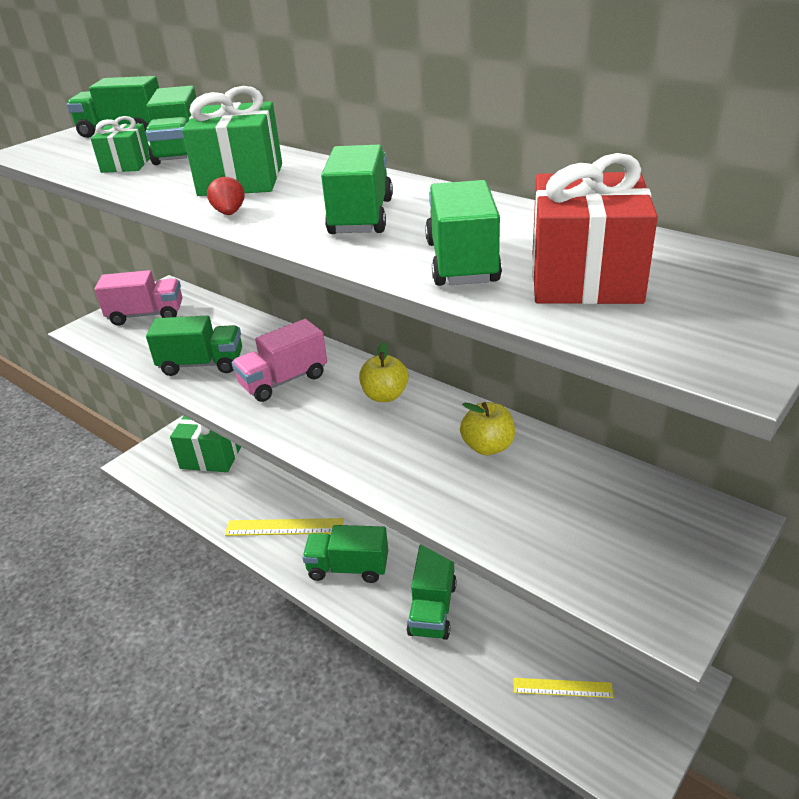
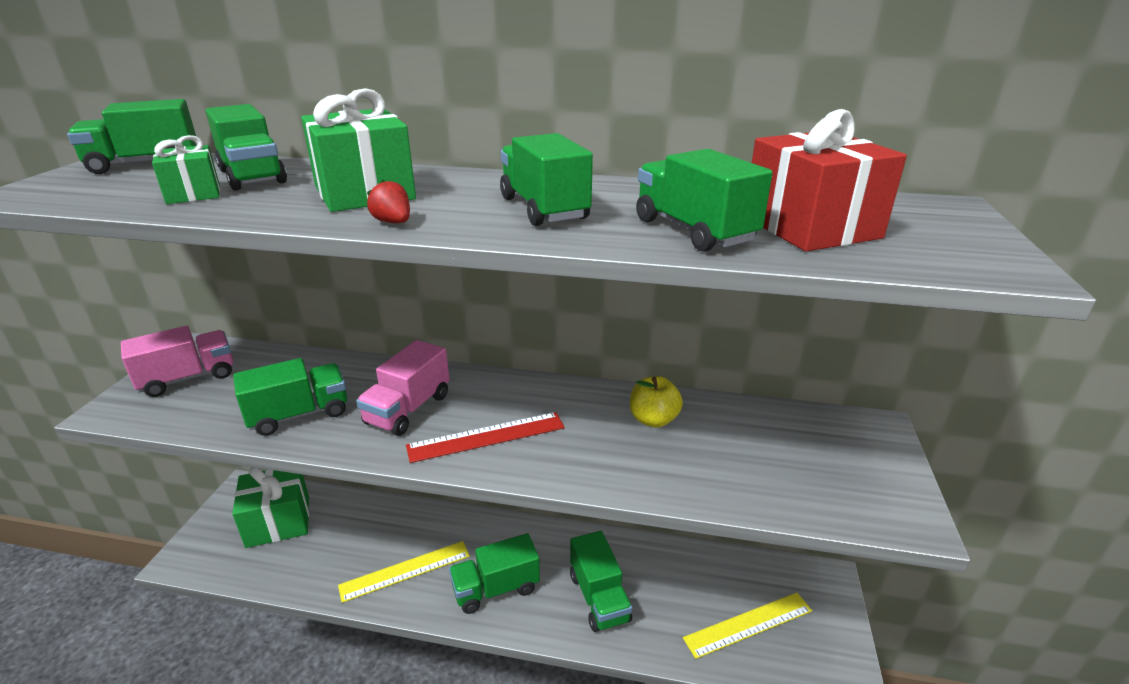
camera: 30 degrees left, 5 degrees down
(327, 422) = (486, 437): none -> red ruler
(385, 396) = (524, 398): yellow apple -> none
(562, 687) = (748, 624): yellow ruler -> yellow ruler, size x1.54

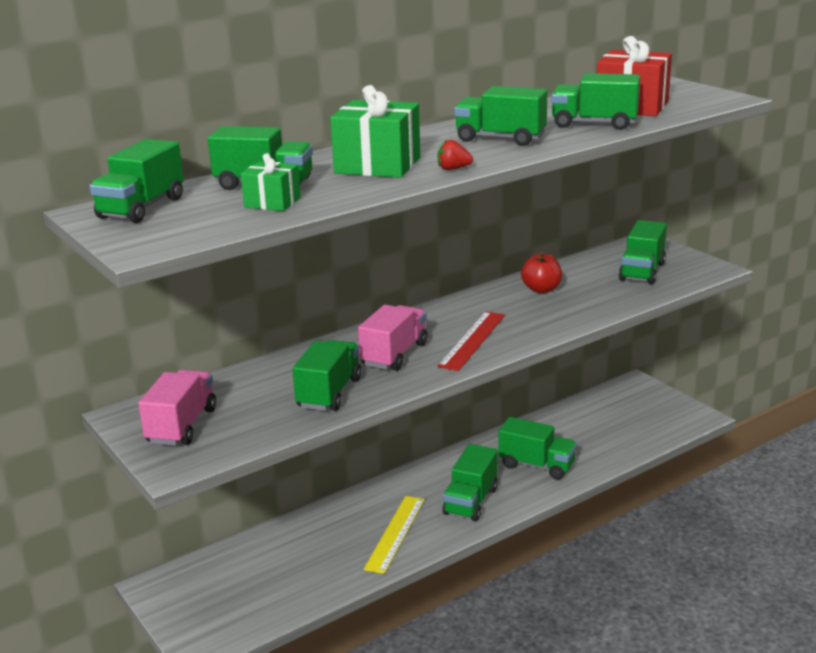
camera: 45 degrees left, 5 degrees down
(278, 521) = (237, 578): green gift -> none
(408, 409) = (394, 355): pink truck -> pink truck turned 135 degrees counterclockwise
(653, 419) = (541, 289): yellow apple -> red apple
(748, 624) = (628, 425): yellow ruler -> none
(802, 465) = (642, 272): none -> green truck

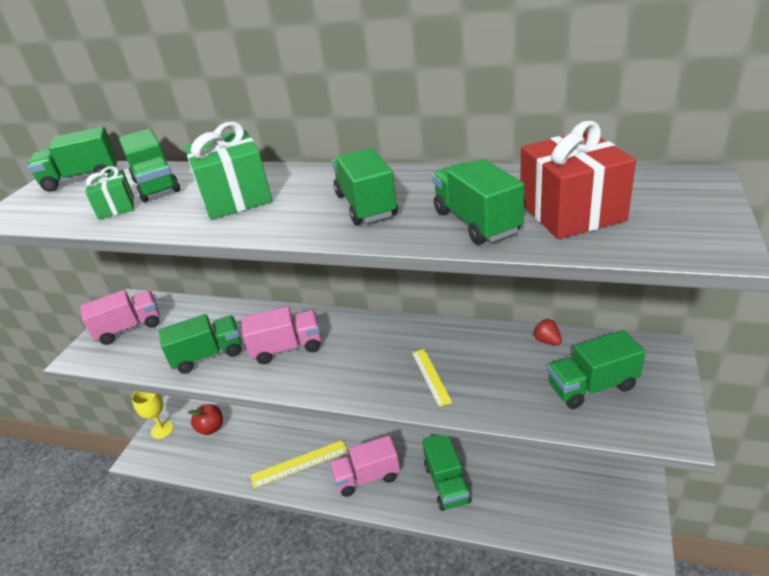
camera: 55 degrees right, 10 degrees up
(185, 614) = (162, 429): none -> yellow goblet
(453, 169) = (254, 227): red strawberry -> red strawberry (547, 341)
(471, 501) = (367, 477): green truck -> pink truck
(473, 340) = (345, 369): red ruler -> none
(541, 289) = (475, 350): red apple -> red apple (211, 428)
(542, 313) = (431, 376): none -> yellow ruler

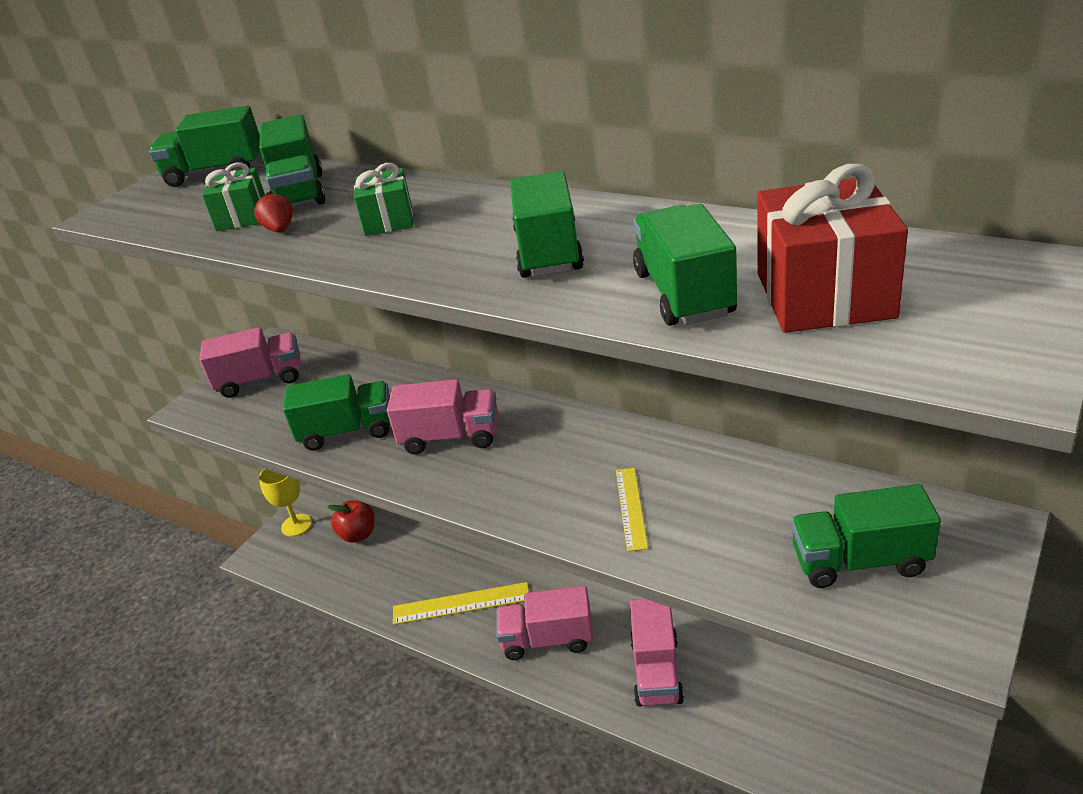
camera: 15 degrees right, 0 degrees up
(235, 197) = (388, 221): green gift -> green gift, size x0.57
(447, 484) = (656, 671): green truck -> pink truck
(547, 341) = (817, 484): red strawberry -> red strawberry (280, 229)

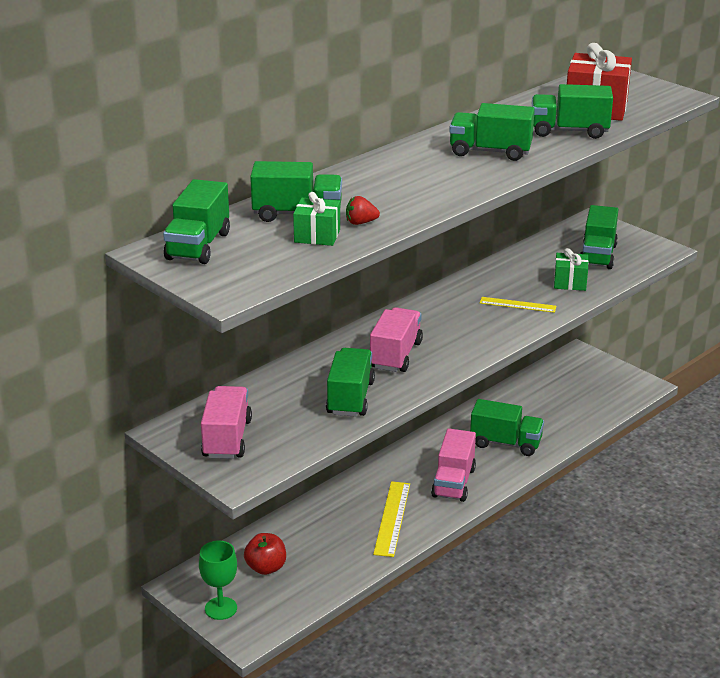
camera: 80 degrees left, 5 degrees down
(296, 525) = (221, 608): yellow goblet -> green goblet
(388, 221) = (391, 188): green gift -> green gift (570, 282)
(656, 671) = (505, 443): pink truck -> green truck

